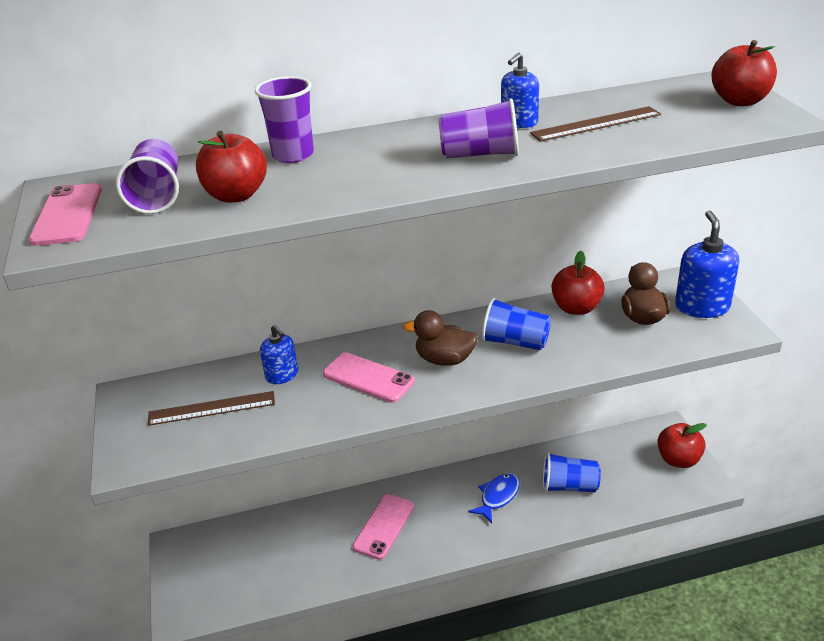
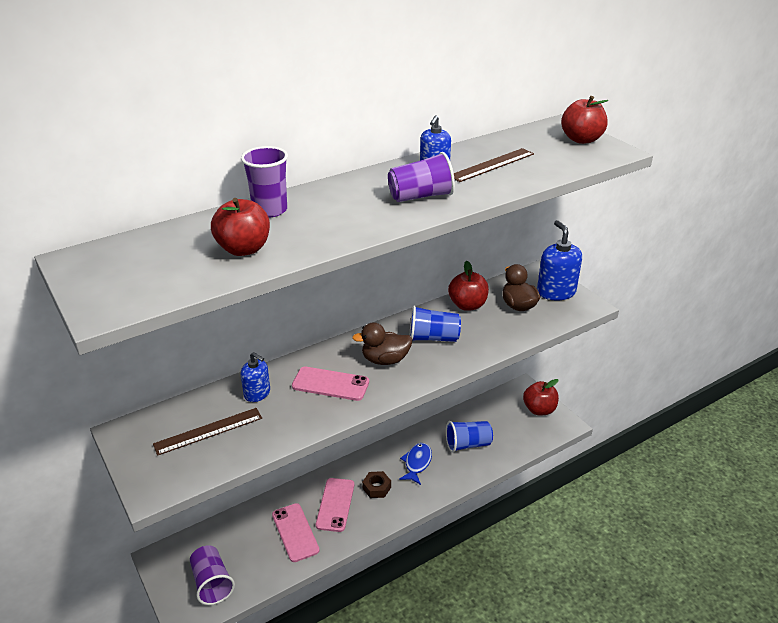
camera: 20 degrees left, 0 degrees up
(67, 215) = (101, 282): pink phone -> pink phone (295, 532)
(157, 196) = (173, 257): purple cup -> purple cup (212, 583)
(439, 516) = (376, 488): none -> brown nut

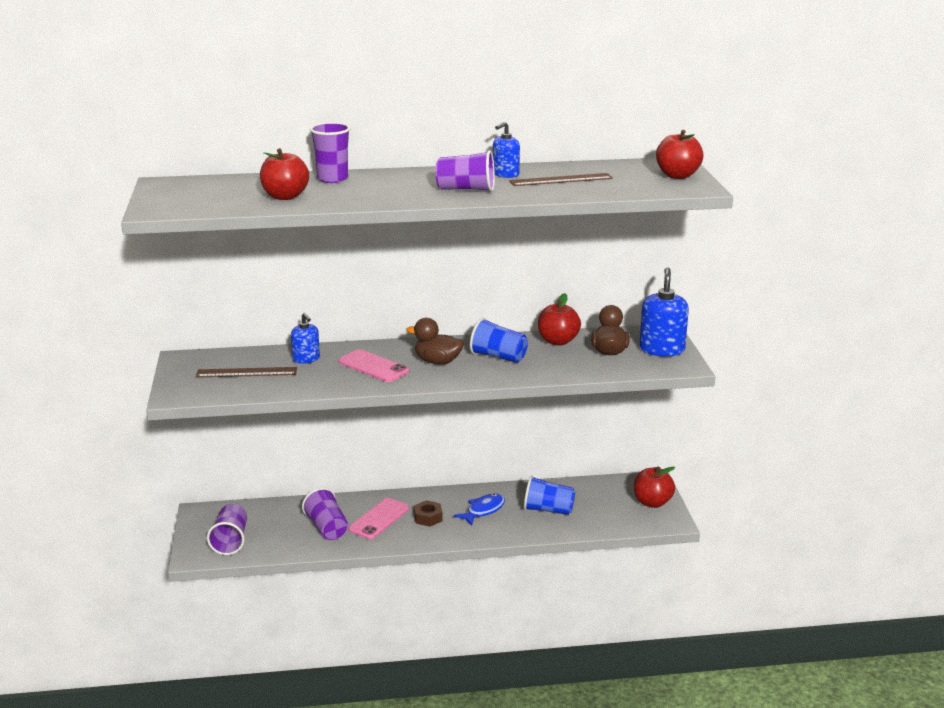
camera: 25 degrees right, 10 degrees down
(295, 532) = (327, 528): pink phone -> purple cup

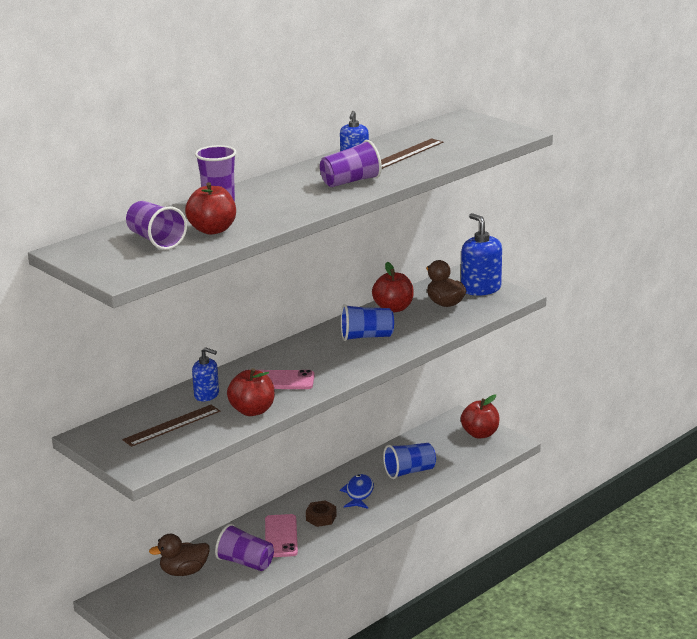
camera: 35 degrees left, 0 degrees up
(230, 541) = (172, 611): purple cup -> purple cup (156, 240)
(437, 362) = (324, 358): brown duck -> brown duck (184, 572)
(677, 176) = (485, 127): red apple -> red apple (252, 411)

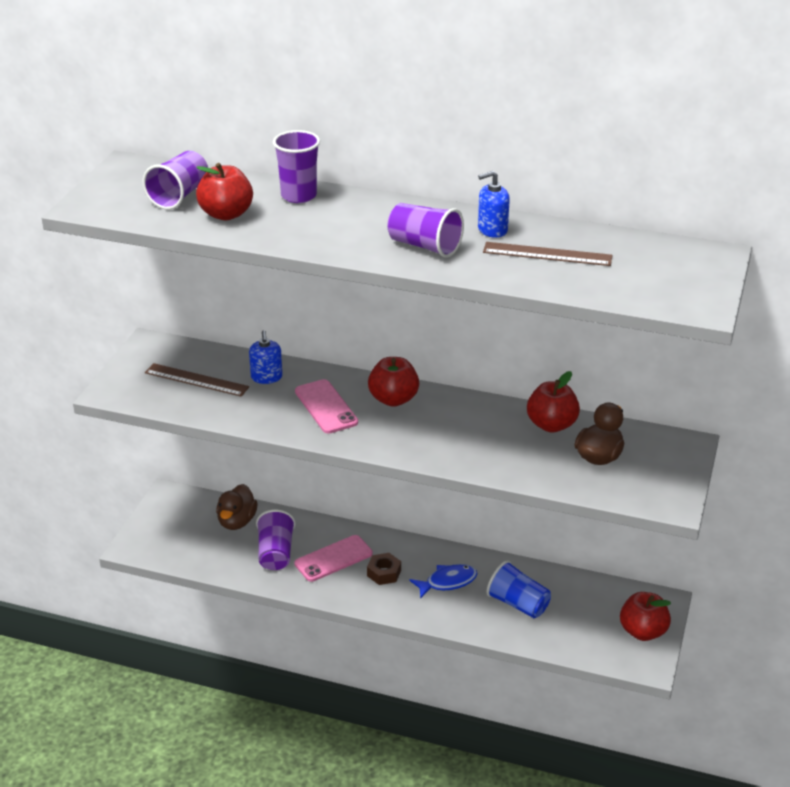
camera: 60 degrees right, 10 degrees up
(184, 572) = (237, 521): brown duck -> brown duck turned 120 degrees counterclockwise
(252, 411) = (255, 414): red apple -> red apple (393, 399)
(366, 337) = (468, 429): blue cup -> none
(480, 289) = (664, 471): blue soap dispenser -> none

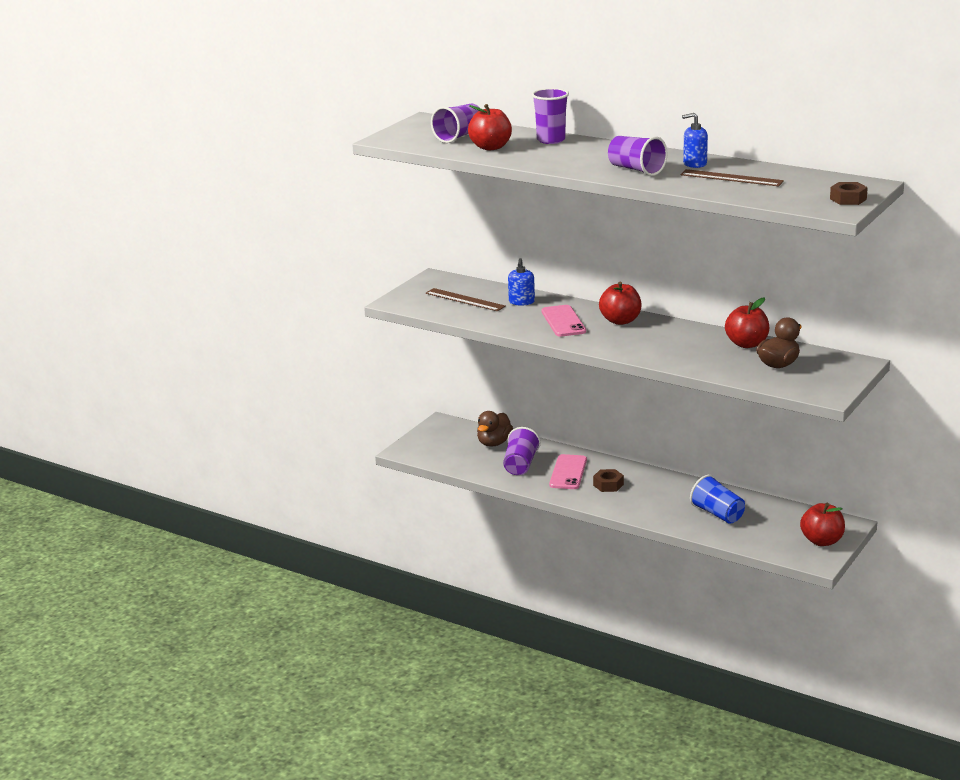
camera: 15 degrees right, 10 degrees down
(333, 559) = (568, 472): pink phone -> pink phone turned 60 degrees counterclockwise
(447, 582) = (661, 495): blue fish -> none
(703, 285) = (848, 199): none -> brown nut

